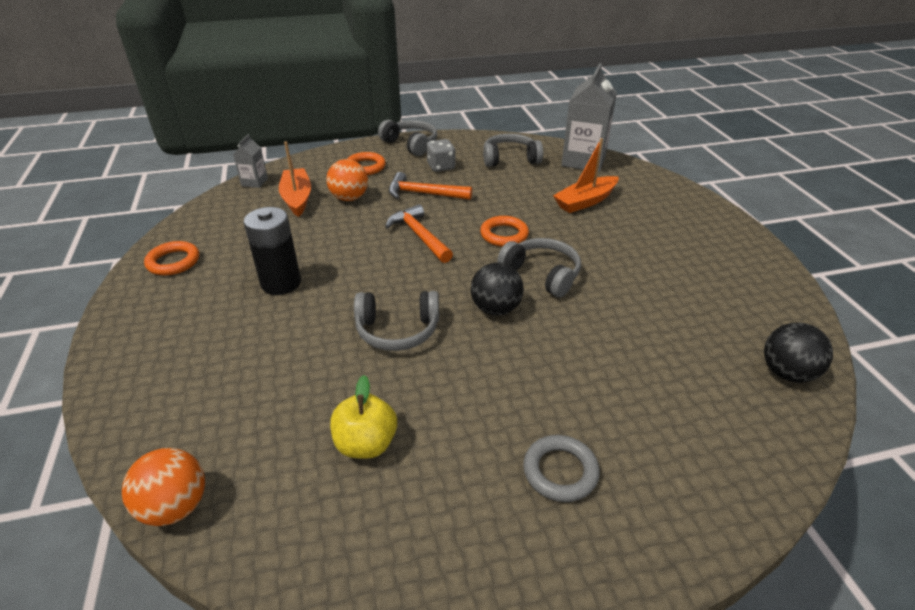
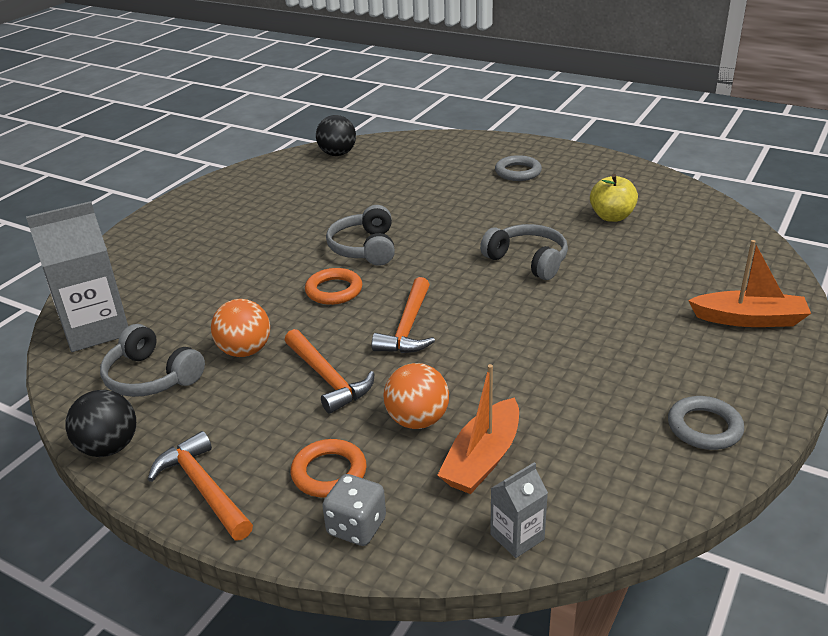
camera: 135 degrees left, 5 degrees down
(173, 262) = (704, 427): orange ring -> grey ring
(175, 506) = (746, 235): orange ball -> orange ball (245, 351)
(281, 283) = (593, 342): black battery -> none
(410, 144) = (203, 488): grey headphones -> orange hammer
(441, 167) = (242, 412): grey dice -> grey dice (356, 527)
(495, 309) = (437, 243): black ball -> black ball (109, 447)
(585, 201) = (205, 285): orange boat -> orange boat (749, 319)

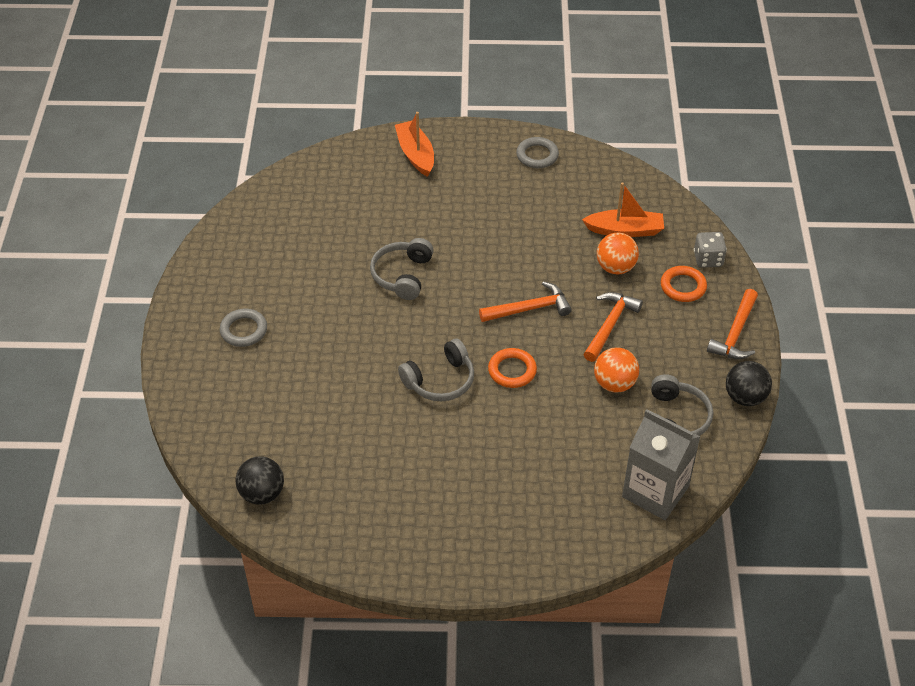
camera: 120 degrees left, 15 degrees up
(517, 537) = (667, 201): grey carton -> none
(611, 217) = (304, 247): yellow apple -> none

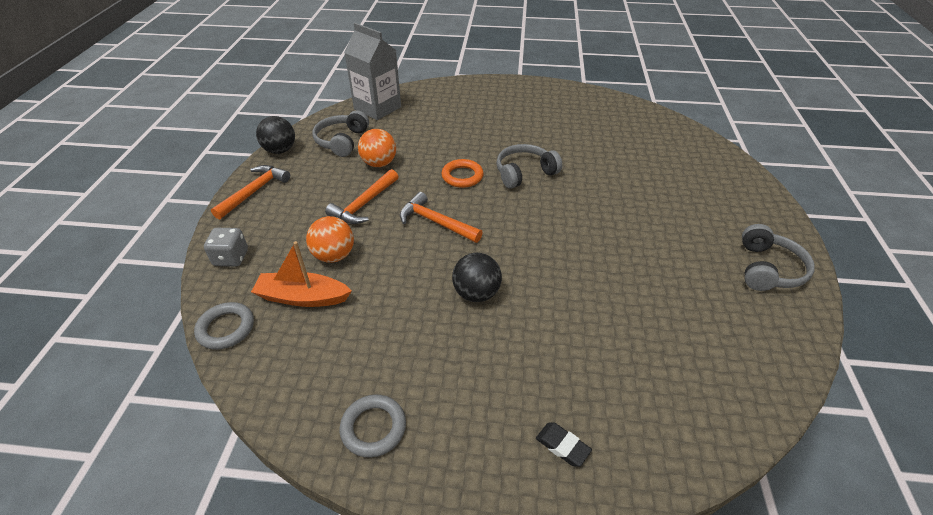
camera: 175 degrees left, 5 degrees down
(244, 330) = (715, 219): grey ring -> grey ring (226, 328)
(262, 493) = (650, 119): black ball -> black ball (476, 293)
(403, 275) = (565, 261): grey headphones -> grey headphones (767, 269)
(415, 154) = (562, 446): orange boat -> black eraser
(530, 308) = (435, 222): orange hammer -> orange hammer turned 45 degrees clockwise
(683, 286) = (275, 233): orange ring -> none

